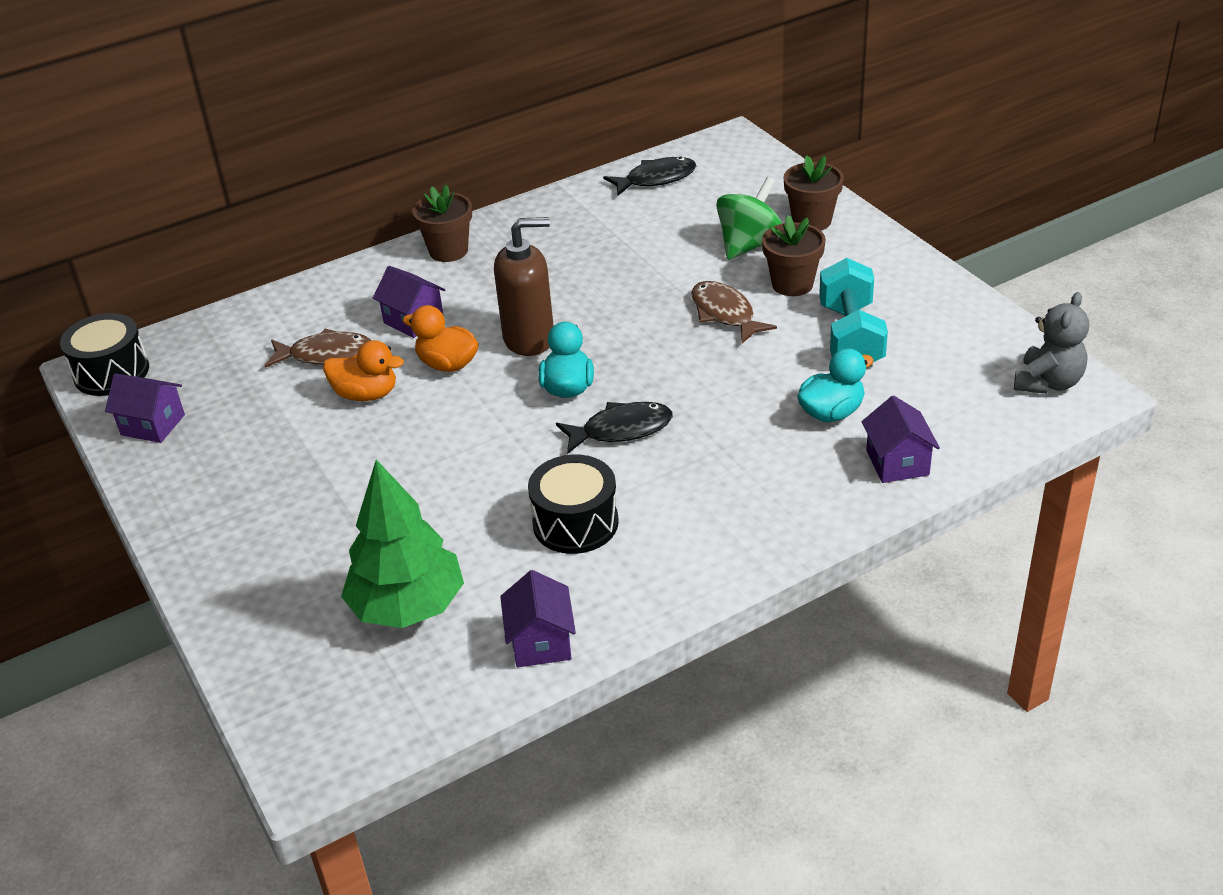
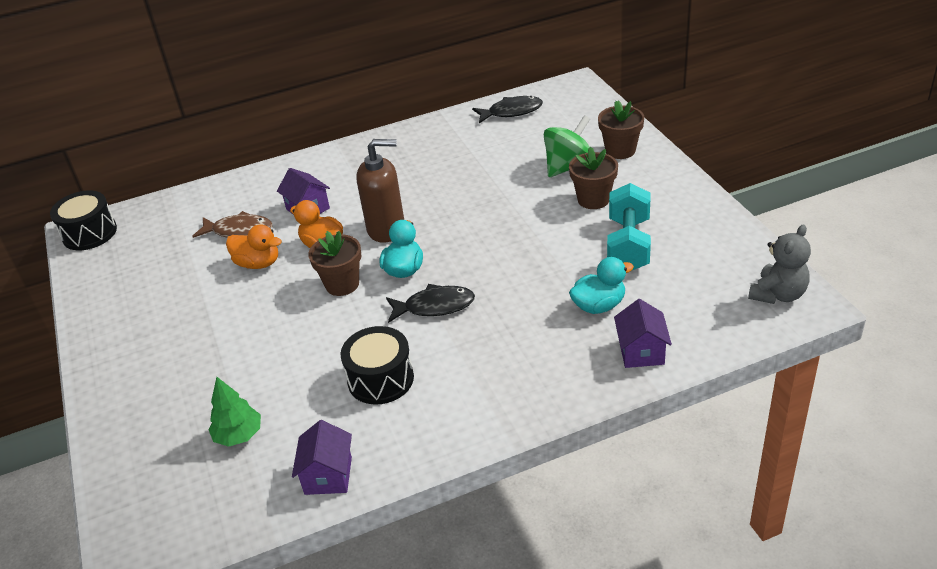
camera: 10 degrees right, 0 degrees up
(153, 425) = (104, 275): purple house -> none
(408, 607) = (239, 435): green tree -> green tree, size x0.57
(448, 251) = (347, 158): brown flower pot -> brown flower pot (342, 284)
(725, 314) = (536, 219): brown fish -> none

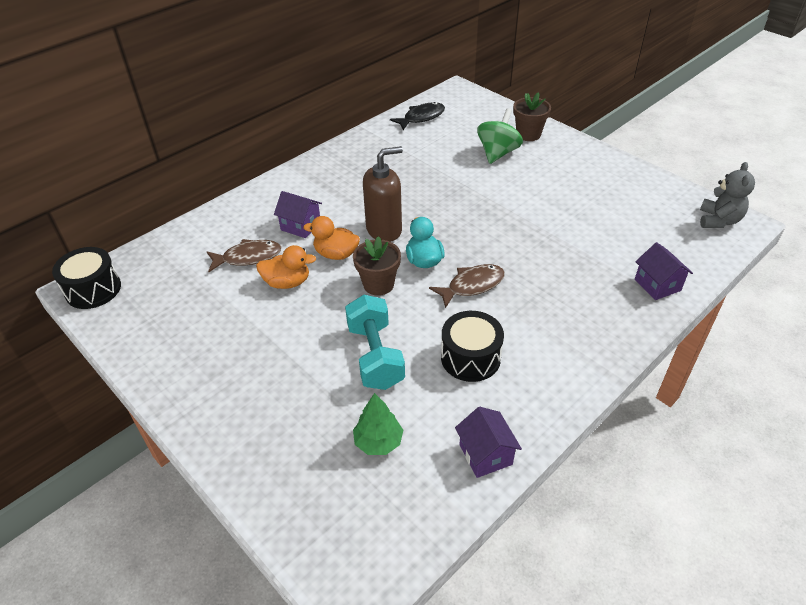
camera: 25 degrees left, 5 degrees up
(434, 306) = (472, 285): black fish -> brown fish
(593, 199) = (535, 175): brown flower pot -> none
(599, 305) = (600, 256): turquoise duck -> none
(628, 245) = (587, 205): turquoise dumbbell -> turquoise dumbbell (375, 356)

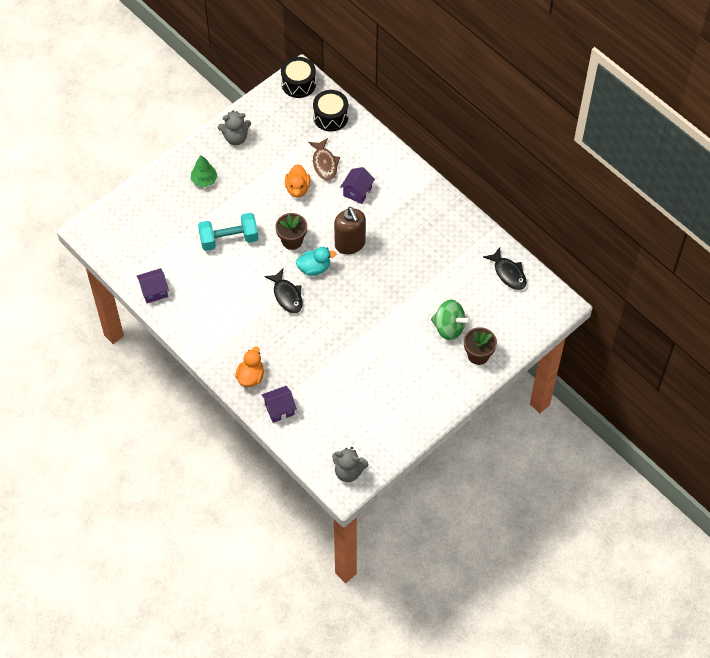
camera: 90 degrees right, 15 degrees up
(175, 359) = (236, 138): none -> grey teddy bear
(336, 254) = (324, 215): orange duck -> orange duck (250, 376)
(378, 442) = (167, 241): green tree -> green tree (204, 180)
(470, 358) = (223, 289): black drum -> black drum (330, 117)
(472, 285) = (287, 295): brown fish -> black fish

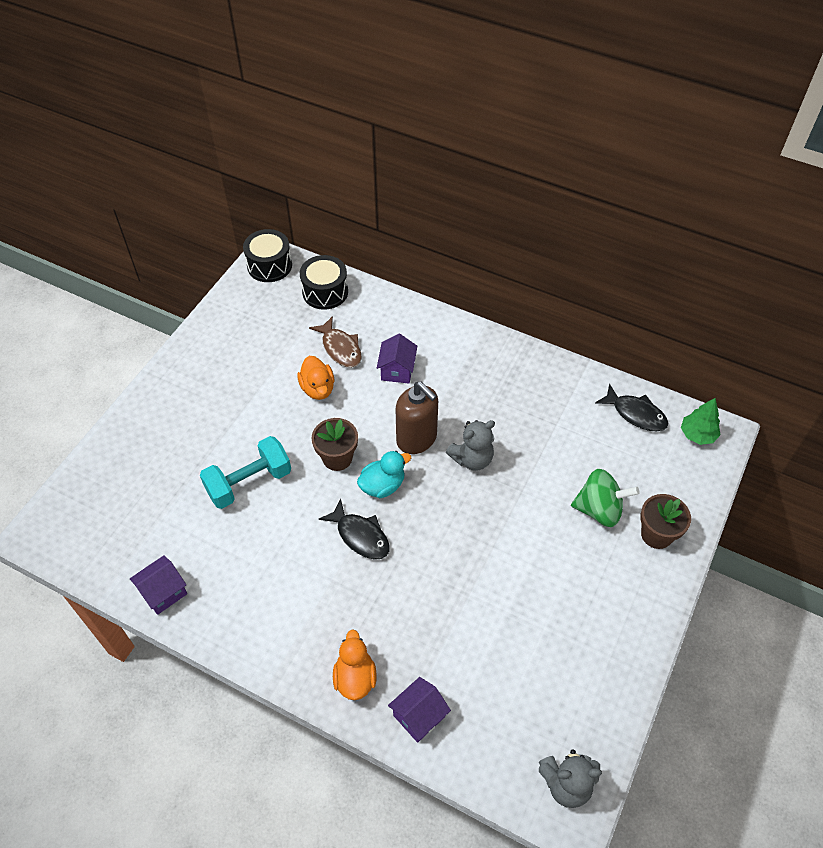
camera: 20 degrees left, 5 degrees down
(204, 180) = (187, 414): green tree -> green tree (697, 434)
(236, 138) = (212, 349): grey teddy bear -> grey teddy bear (472, 459)

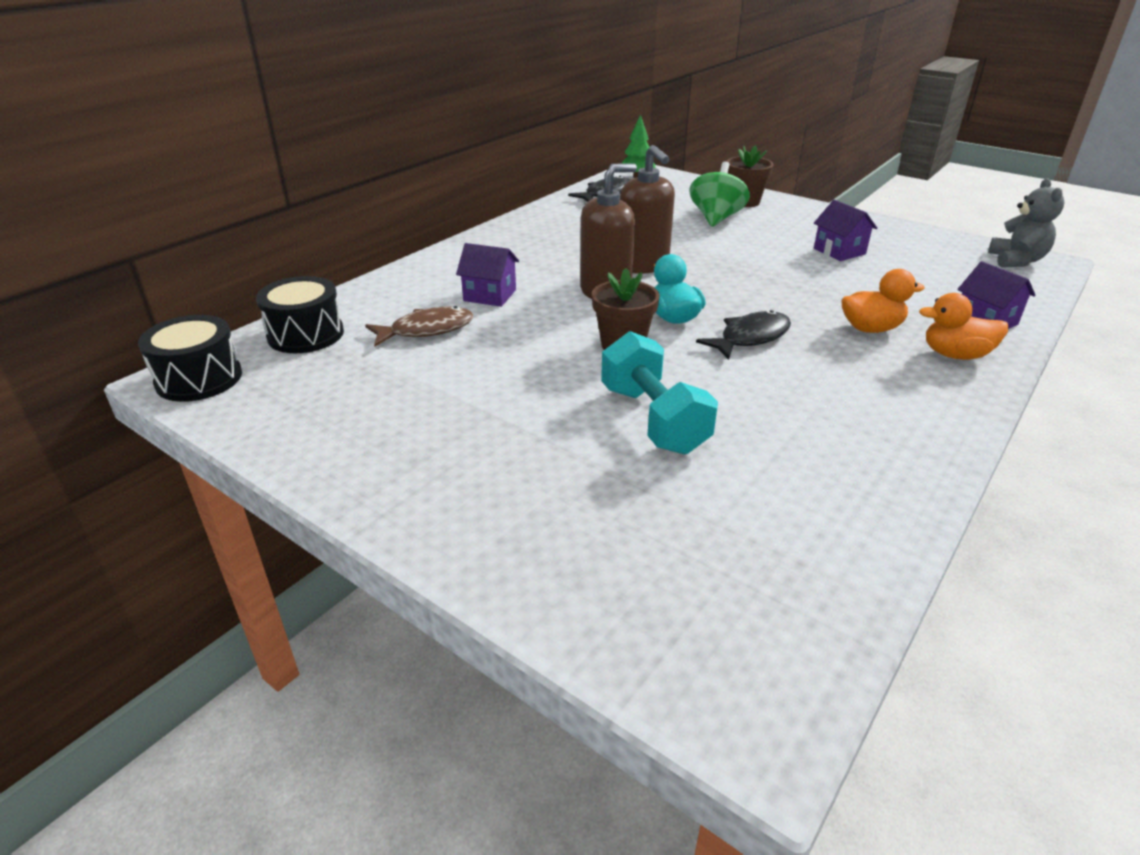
camera: 80 degrees left, 20 degrees down
(164, 592) = (871, 517): purple house -> purple house (839, 251)
(318, 388) = (493, 351): orange duck -> orange duck (871, 328)
(472, 459) = (643, 266): grey teddy bear -> brown soap dispenser

